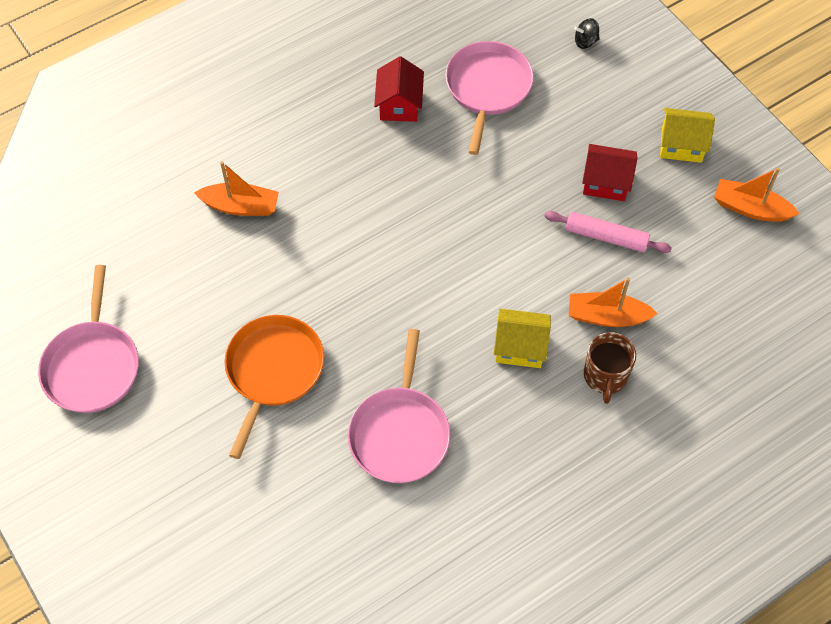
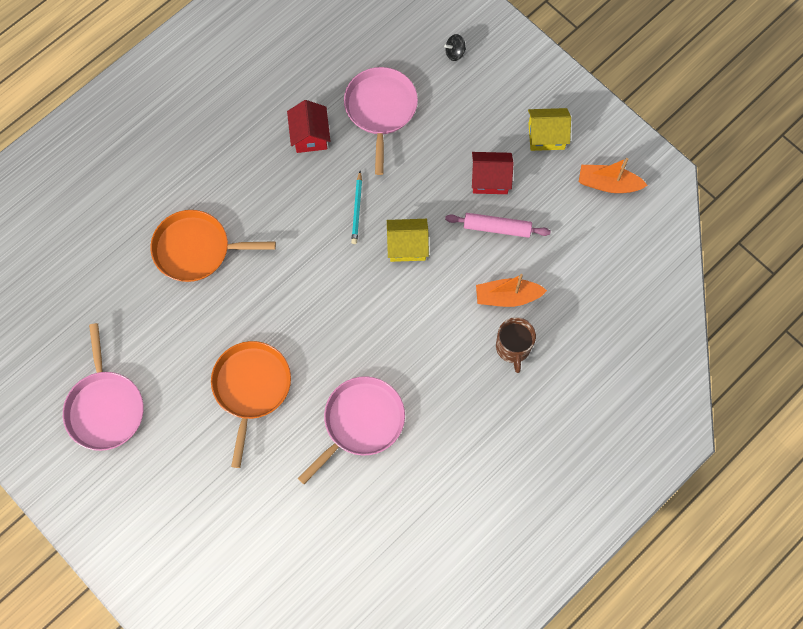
camera: 10 degrees left, 10 degrees up
(240, 206) = (196, 249): orange boat -> orange pan
(400, 433) = (360, 422): pink pan -> pink pan turned 135 degrees counterclockwise
(440, 191) = (357, 209): none -> turquoise pencil
(520, 347) = (443, 334): yellow house -> yellow house (407, 246)

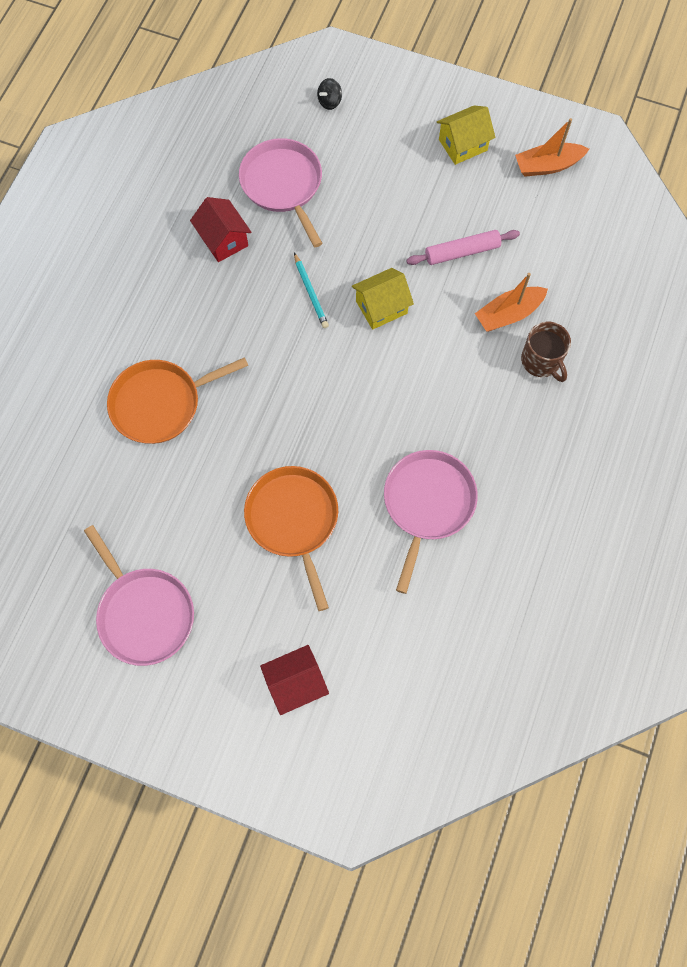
camera: 25 degrees left, 0 degrees up
(490, 179) = (430, 208): red house -> red house (296, 682)

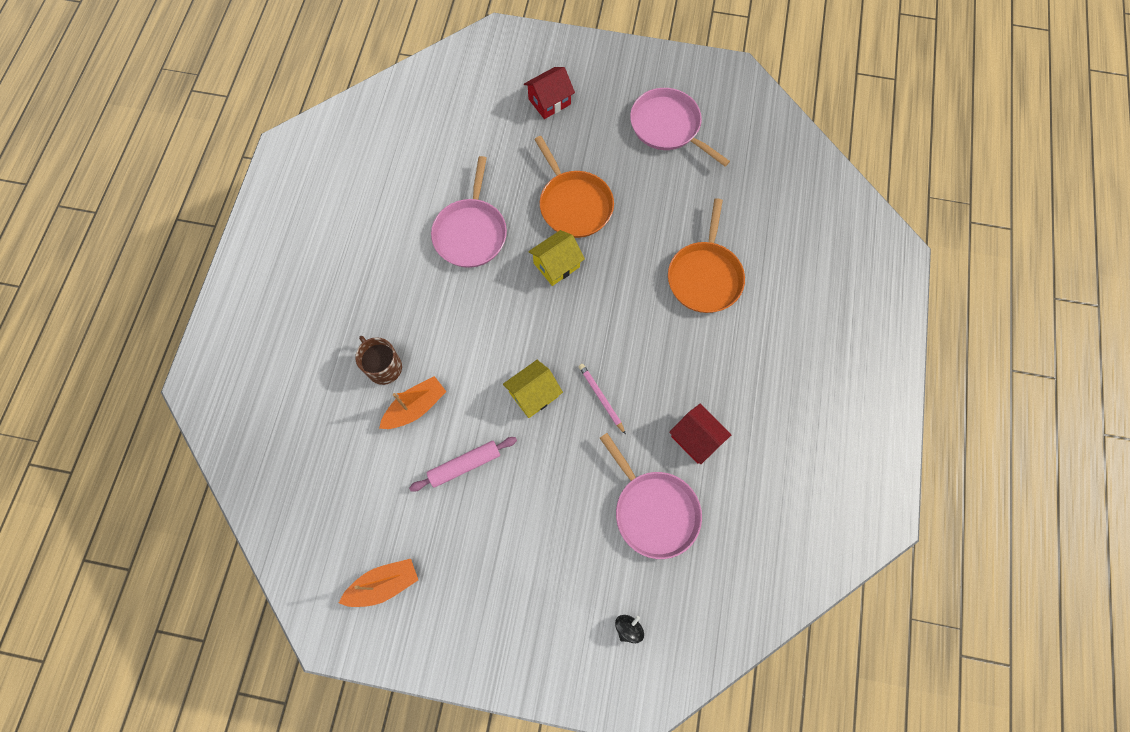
camera: 170 degrees right, 0 degrees up
(161, 403) = (705, 276): orange pan -> orange pan turned 135 degrees clockwise
(311, 292) = (601, 398): turquoise pencil -> pink pencil
(463, 145) = (476, 595): yellow house -> yellow house (556, 265)

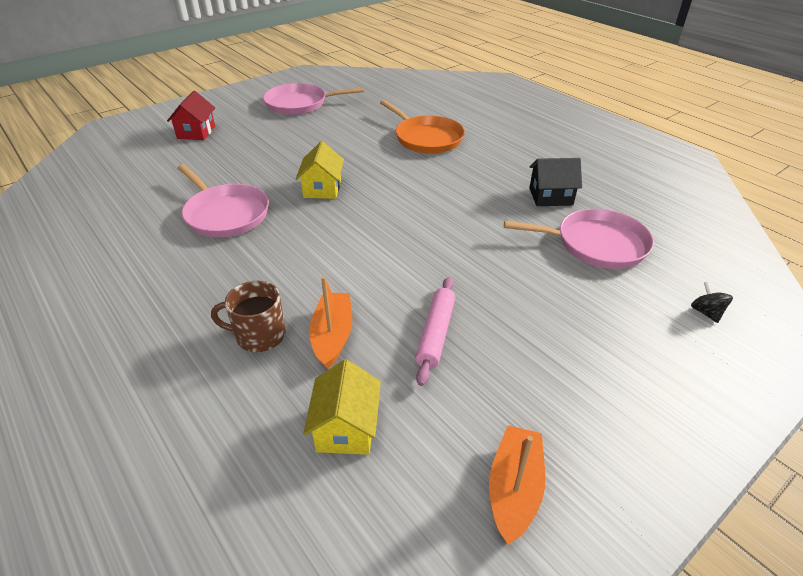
camera: 50 degrees left, 30 degrees down
(533, 394) = (417, 254): yellow house -> yellow house (346, 428)
(574, 204) = (288, 159): orange pan -> none
(601, 398) = (464, 222): pink pencil -> none
(696, 438) = (550, 197): red house -> black house

